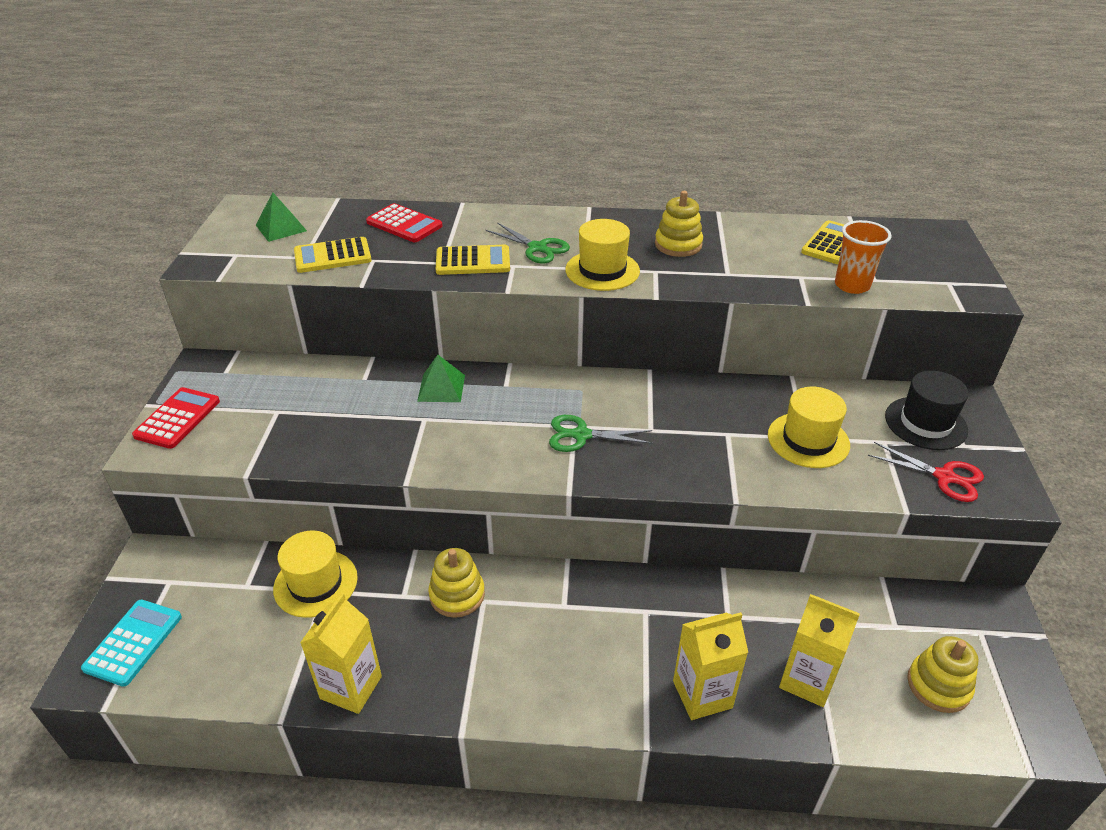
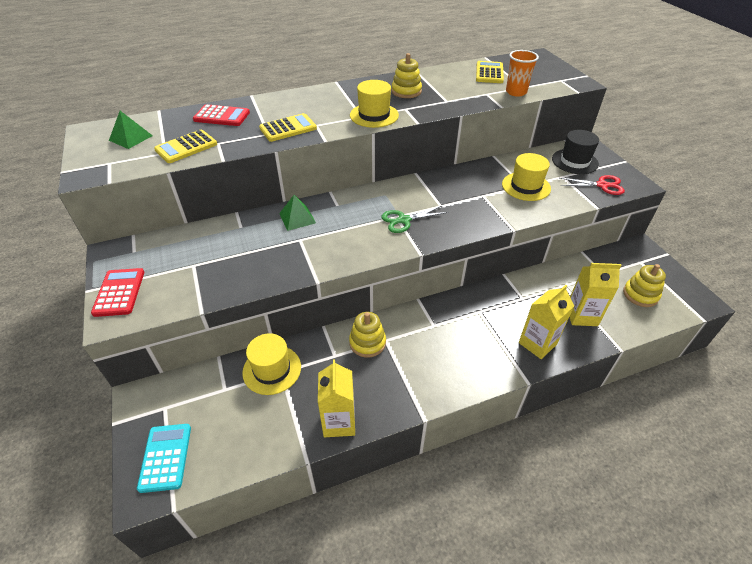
camera: 25 degrees left, 5 degrees up
(537, 248) = (323, 111): green scissors -> none

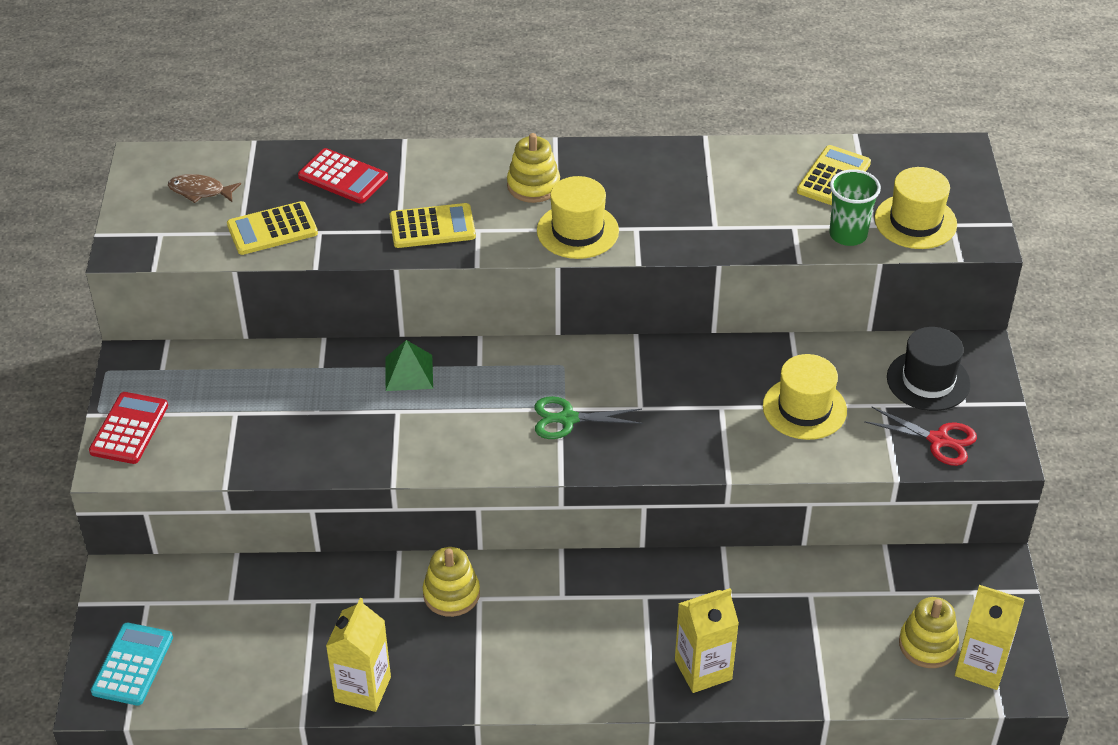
camera: 20 degrees right, 0 degrees up
(131, 138) = (200, 191): green pyramid -> brown fish
(272, 369) = (302, 593): yellow hat -> yellow hat (915, 221)
(406, 91) = (660, 189): yellow stacking toy -> yellow stacking toy (533, 185)
(516, 92) = (848, 235): orange cup -> green cup
(581, 315) = (803, 649): yellow carton -> yellow carton (981, 666)

